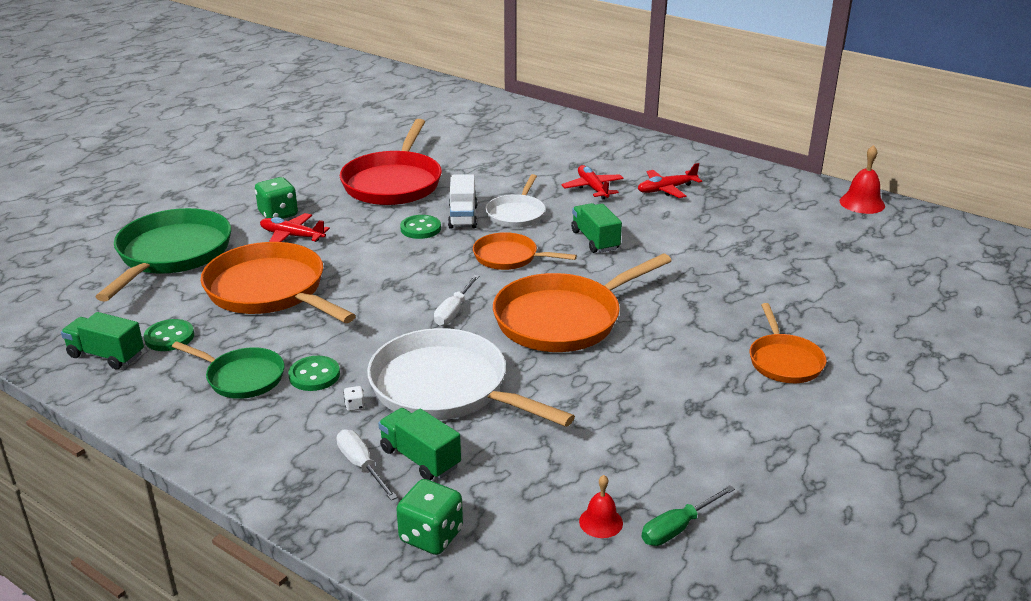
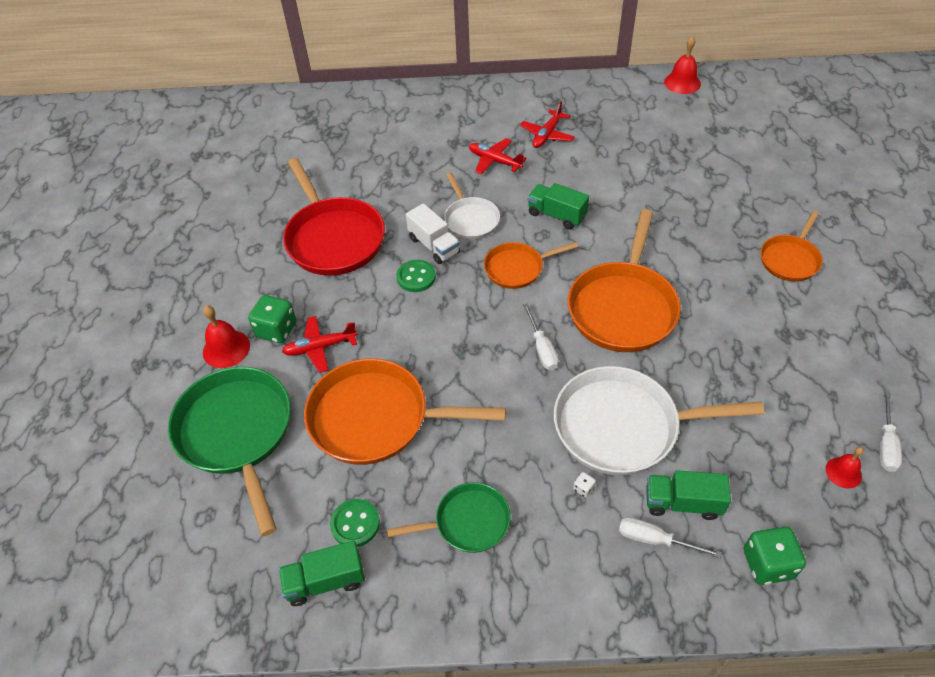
camera: 35 degrees left, 20 degrees up
(232, 209) = (226, 348): none -> red bell
(314, 375) = (519, 480): green button -> none
(678, 528) = (885, 444): green screwdriver -> white screwdriver
(784, 361) = (790, 259): orange pan -> orange pan turned 75 degrees clockwise

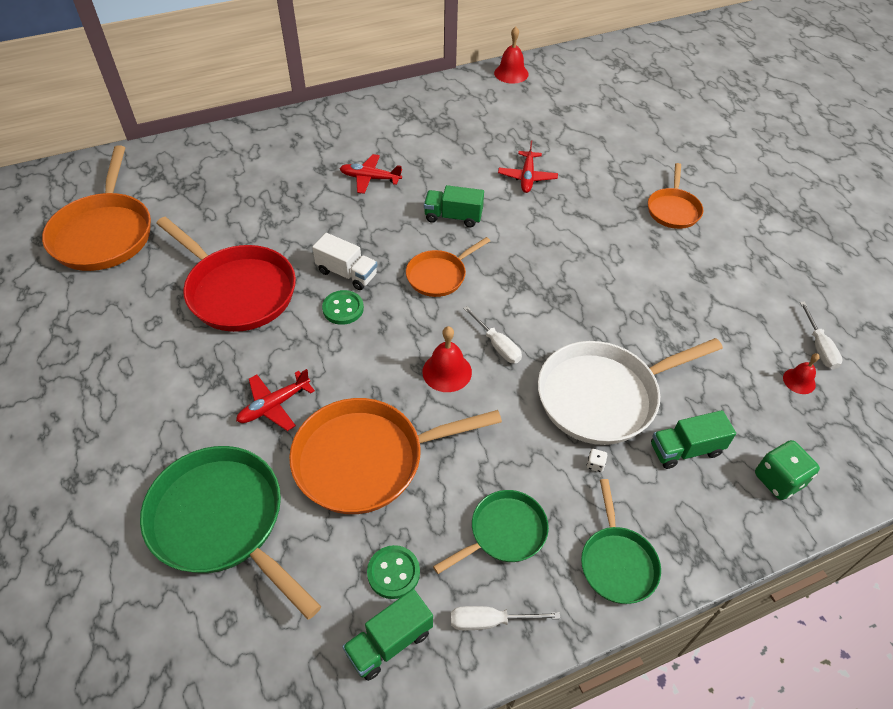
camera: 25 degrees left, 0 degrees up
(226, 348) = (168, 436): red bell -> red bell (447, 372)
(276, 330) = (217, 400): green dice -> none
(470, 219) = (372, 239): white pan -> none
(547, 135) = (409, 144): red plane -> red plane (527, 177)
(560, 586) = (617, 562): none -> green pan
(623, 307) = (553, 287): orange pan -> orange pan (104, 233)
(655, 540) = (678, 491): white screwdriver -> white screwdriver (490, 621)

